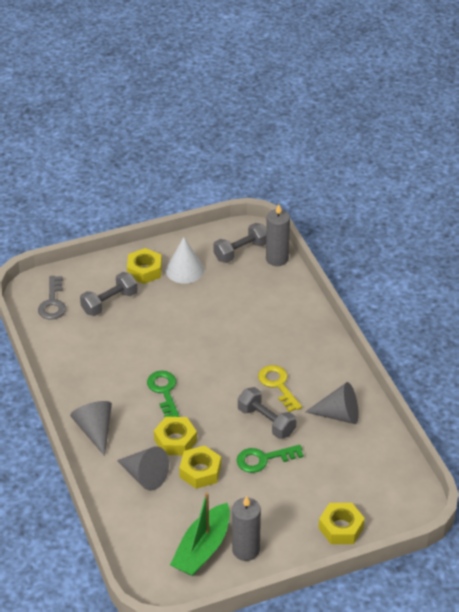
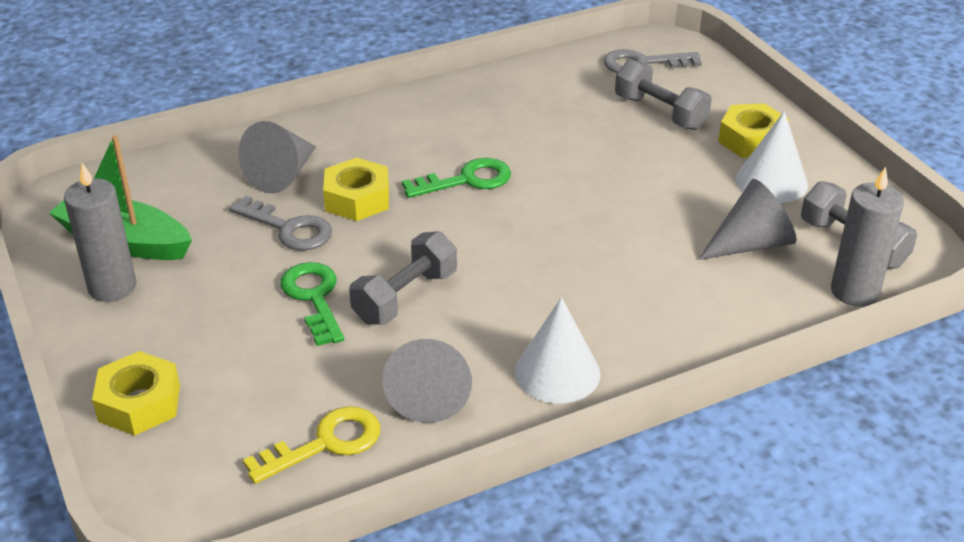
camera: 85 degrees right, 5 degrees down
(95, 430) = (376, 123): grey cone -> grey cone (751, 244)
(200, 471) = (288, 228): yellow nut -> grey key
(278, 385) = (499, 308): yellow key -> yellow key (325, 443)
(327, 368) = (557, 372): none -> white cone

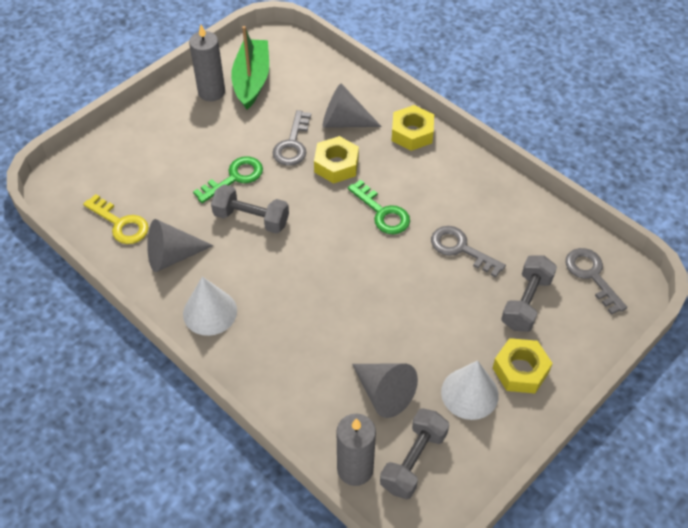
camera: 70 degrees right, 15 degrees up
(139, 403) = (128, 139): yellow nut -> yellow nut (412, 133)
(560, 136) = (461, 249): none -> grey key

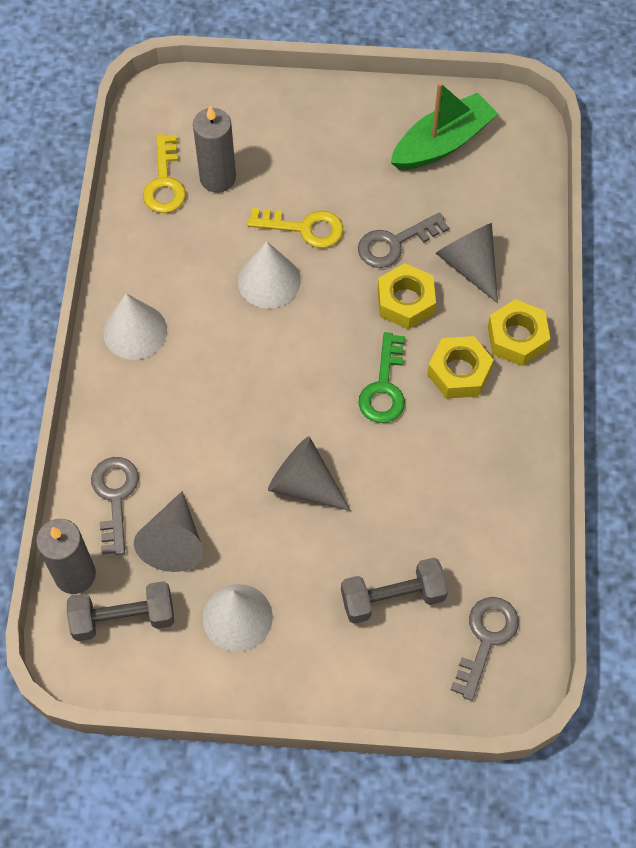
camera: 50 degrees right, 10 degrees up
(172, 256) = (168, 252): grey cone -> grey cone (304, 484)
(211, 92) = (392, 122): grey candle -> grey candle (217, 178)
(234, 178) = (304, 228): green key -> yellow key
(251, 219) = (269, 281): grey dumbbell -> white cone
(461, 249) = (405, 491): grey key -> grey key (115, 497)
(520, 370) = (304, 646): yellow nut -> yellow nut (459, 372)

